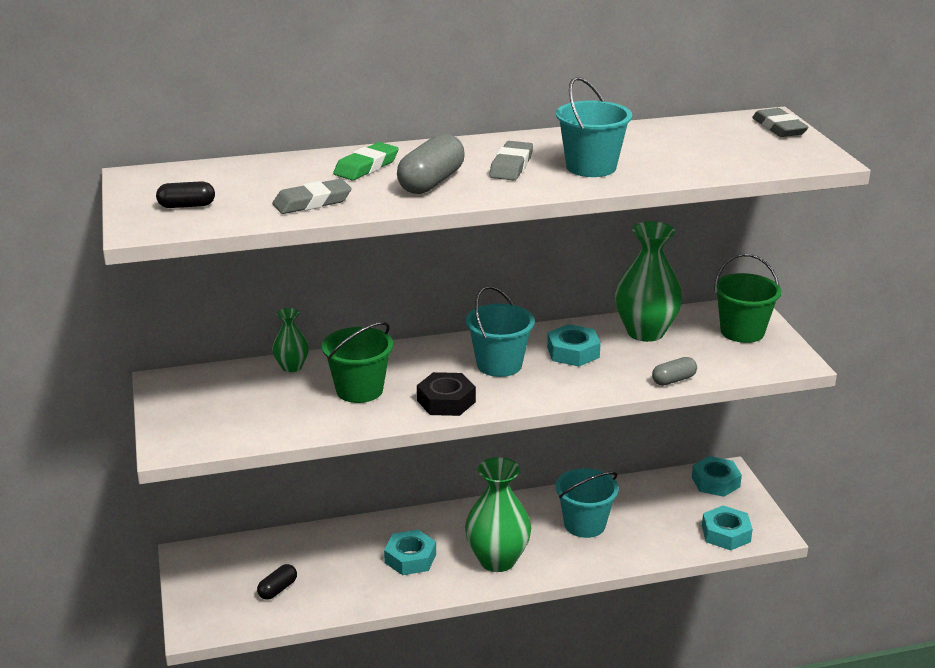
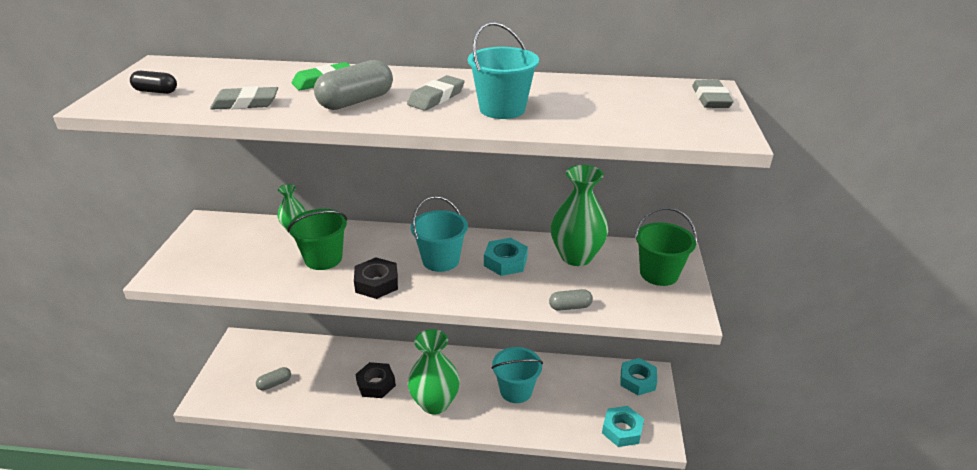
camera: 20 degrees right, 5 degrees up
(277, 589) = (274, 383): black capsule -> grey capsule
(410, 558) = (376, 384): turquoise nut -> black nut

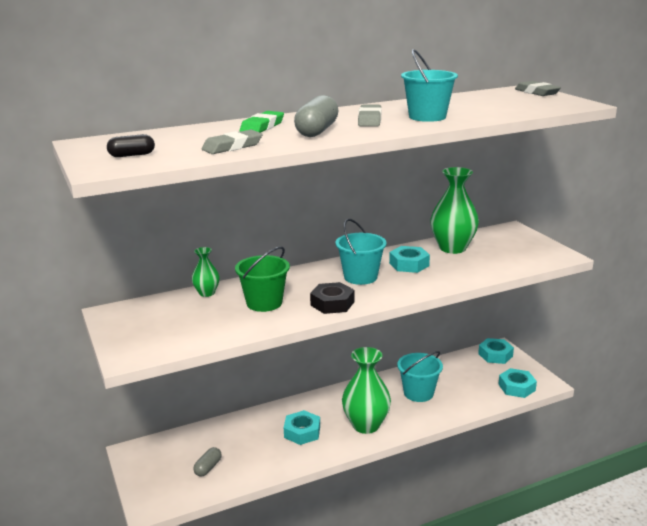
camera: 30 degrees left, 10 degrees down
(376, 384) = (302, 432): black nut -> turquoise nut
(570, 307) = (487, 274): grey capsule -> none
(659, 274) = (517, 242): green bucket -> none

